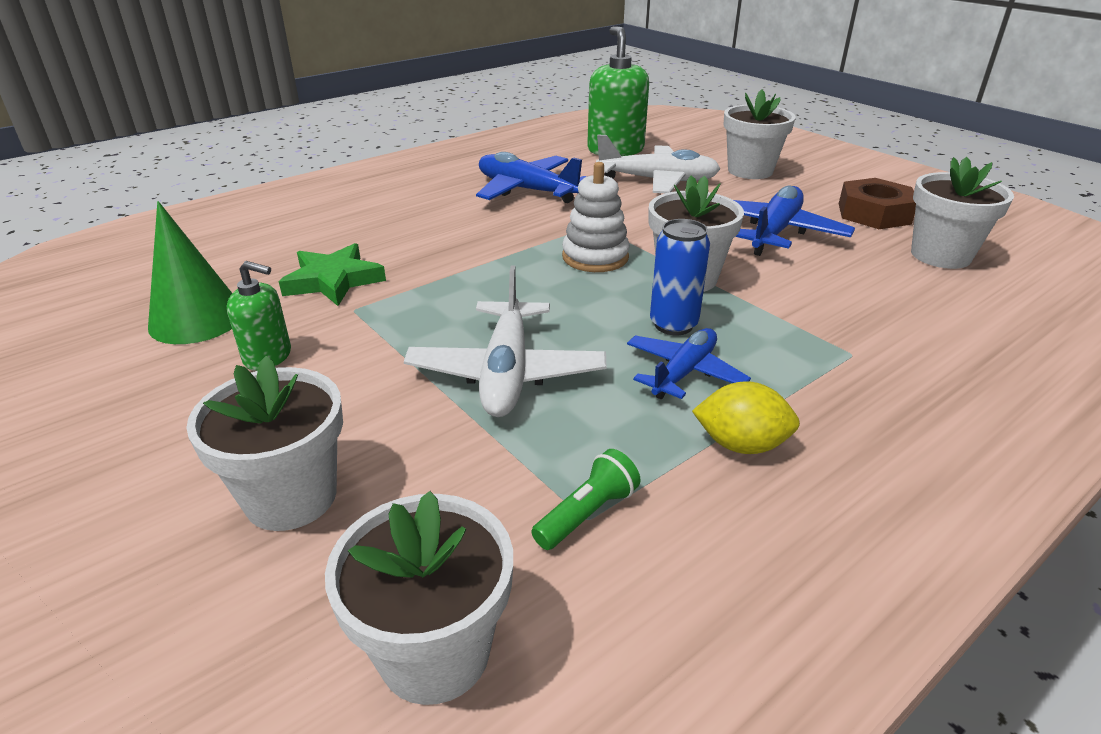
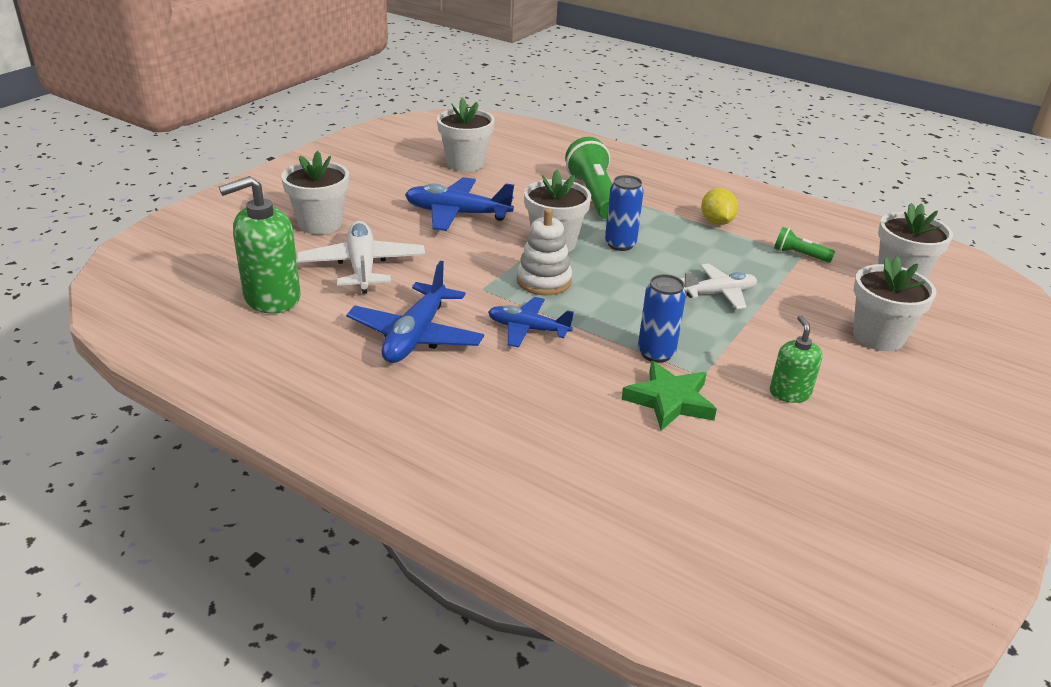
camera: 110 degrees left, 0 degrees up
(197, 319) = (782, 454): green cone -> none
(412, 291) = (656, 353): none -> blue can
(506, 372) = (719, 293): white plane -> white plane, size x0.65
(684, 373) = (669, 238): blue plane -> blue plane (528, 329)
(843, 337) = (594, 196): none -> green flashlight
(874, 213) = (402, 179): brown nut -> none

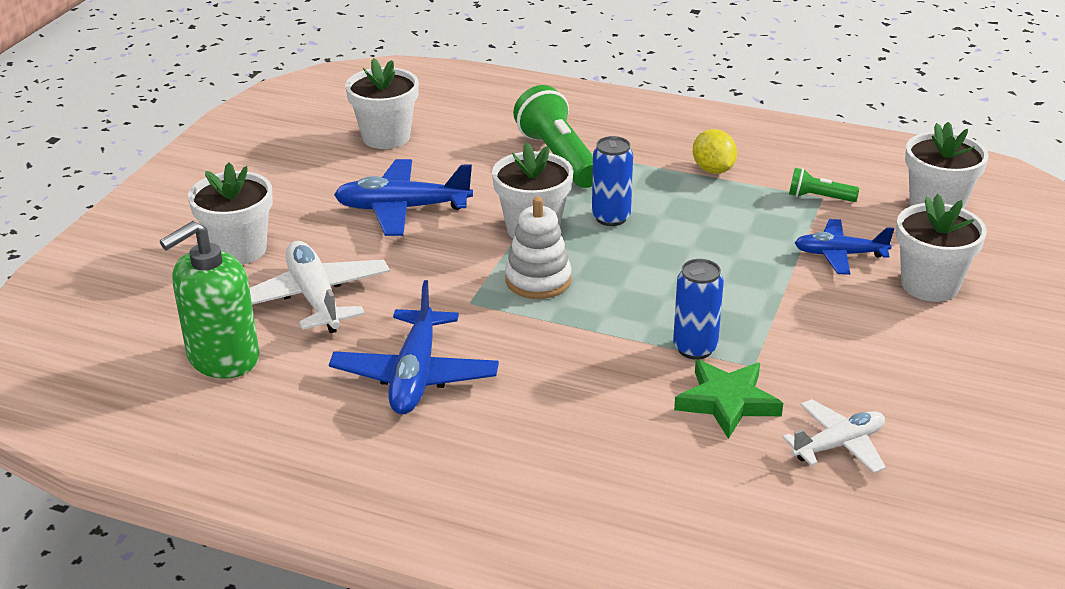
camera: 10 degrees left, 0 degrees up
(528, 329) = (541, 344): blue plane -> blue plane (840, 254)
(719, 293) = (743, 261): white plane -> white plane (838, 445)
(789, 393) = (852, 369): green soap dispenser -> none

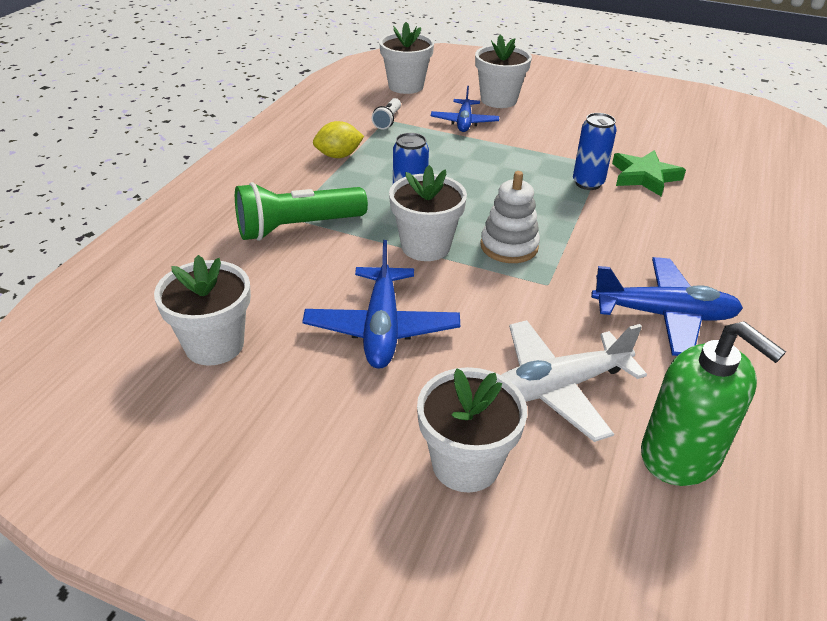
camera: 90 degrees left, 5 degrees up
(819, 197) = (388, 120): green flashlight -> white flashlight
(838, 445) = (672, 146): white plane -> none

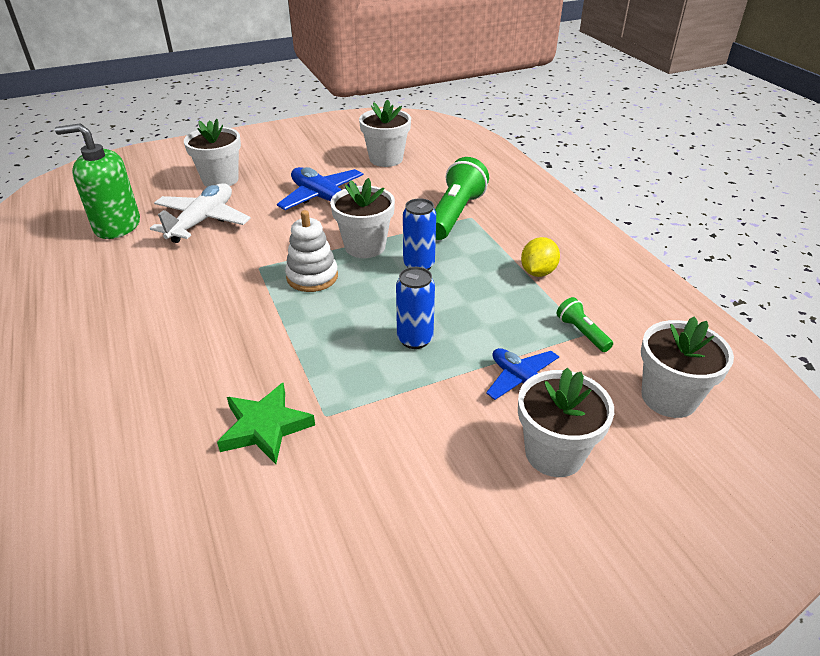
camera: 135 degrees right, 0 degrees up
(388, 120) = (582, 333): white flashlight -> green flashlight
(588, 183) = (313, 377): blue can -> blue can (415, 339)
(664, 315) = (162, 289): blue plane -> none

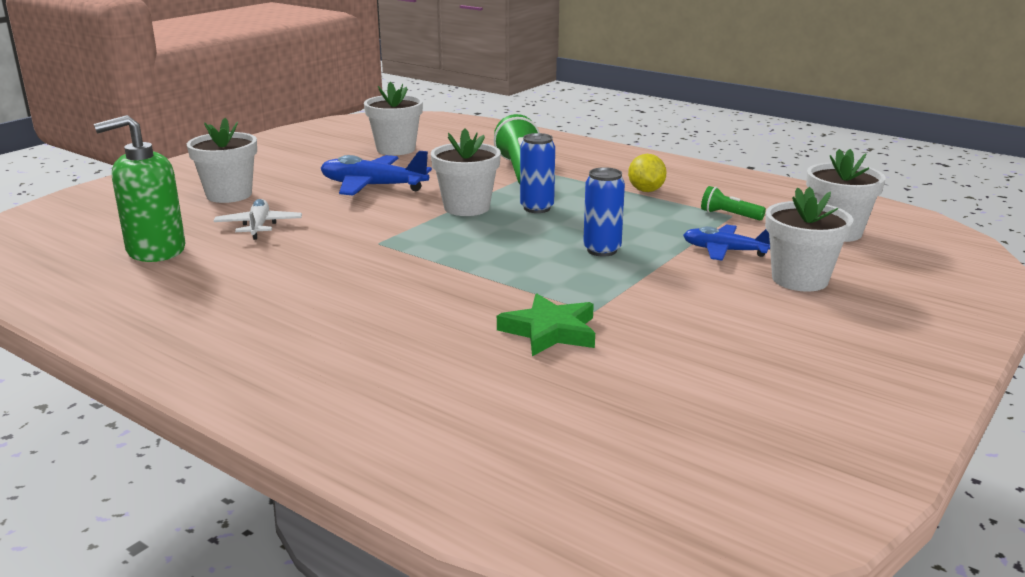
camera: 30 degrees left, 15 degrees down
(202, 221) = (259, 226): white plane -> white plane, size x0.65
(312, 277) = (445, 236): white stacking toy -> none

